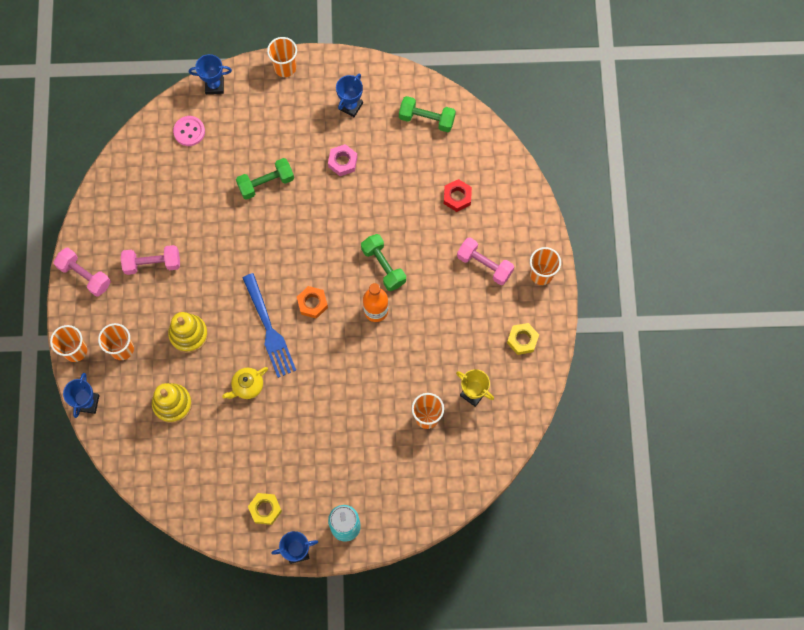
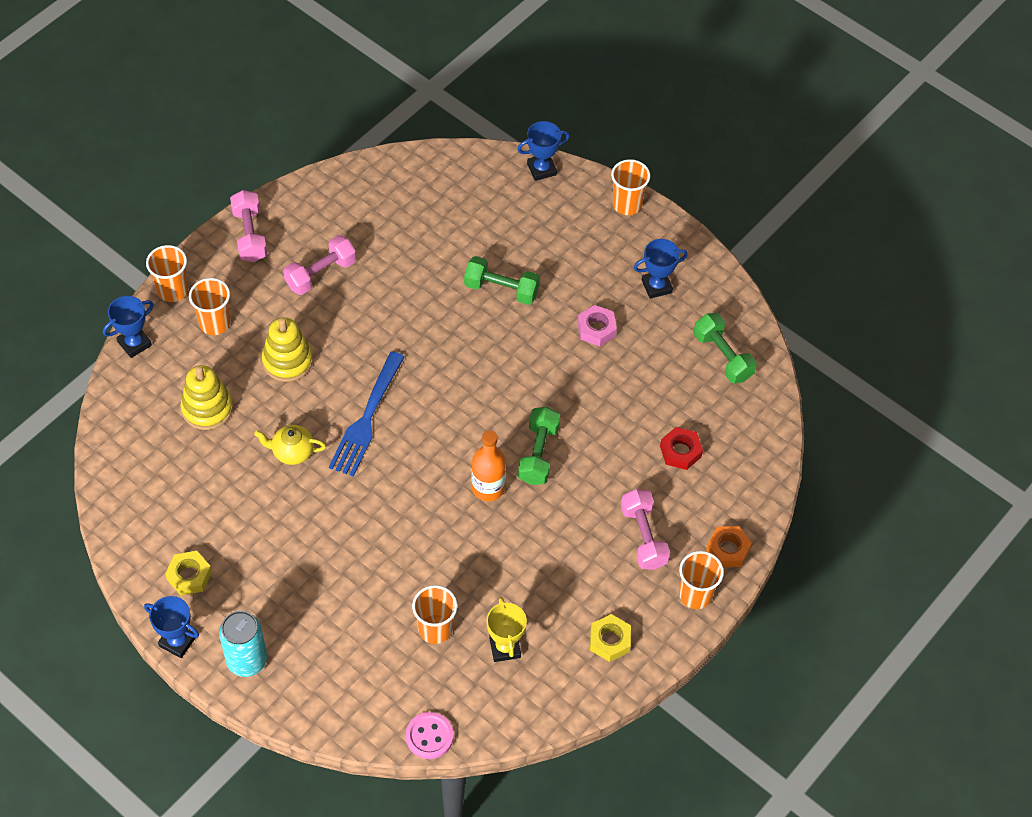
camera: 40 degrees right, 15 degrees down
(152, 264) = (321, 274): pink dumbbell -> pink dumbbell turned 75 degrees counterclockwise
(189, 131) = (476, 190): pink button -> pink button (429, 736)
(214, 86) = (541, 169): blue trophy -> blue trophy turned 60 degrees counterclockwise
(312, 303) = (432, 430): orange nut -> orange nut (728, 550)

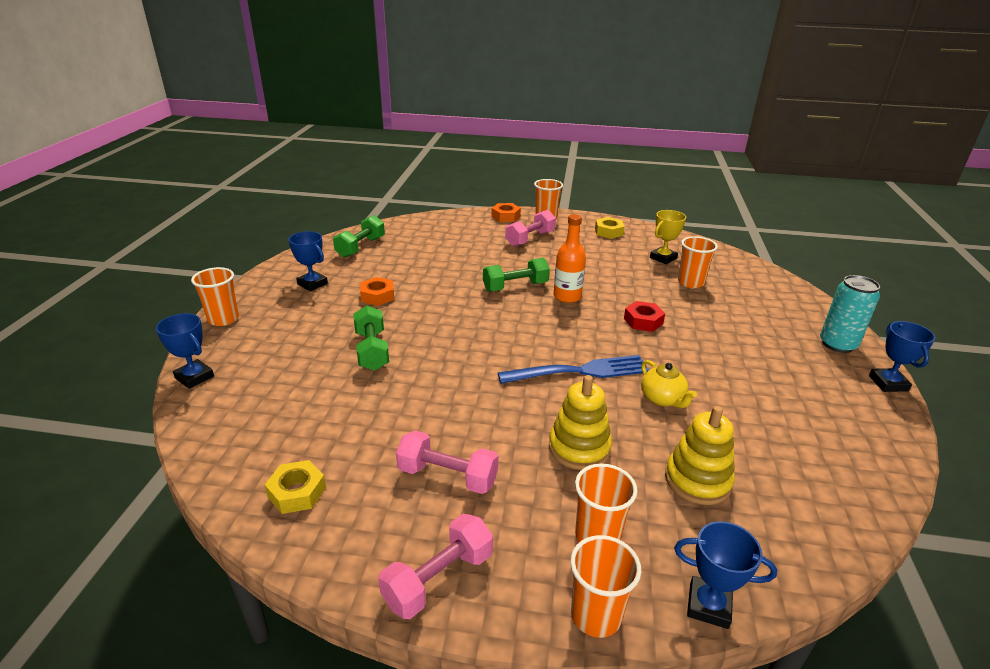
camera: 120 degrees left, 25 degrees down
(189, 576) = (841, 403): yellow nut -> yellow nut (297, 492)
(429, 736) = (751, 263): pink button -> none
(596, 329) = (377, 296): pink nut -> orange nut
(680, 451) = (454, 243): red nut -> red nut (643, 321)

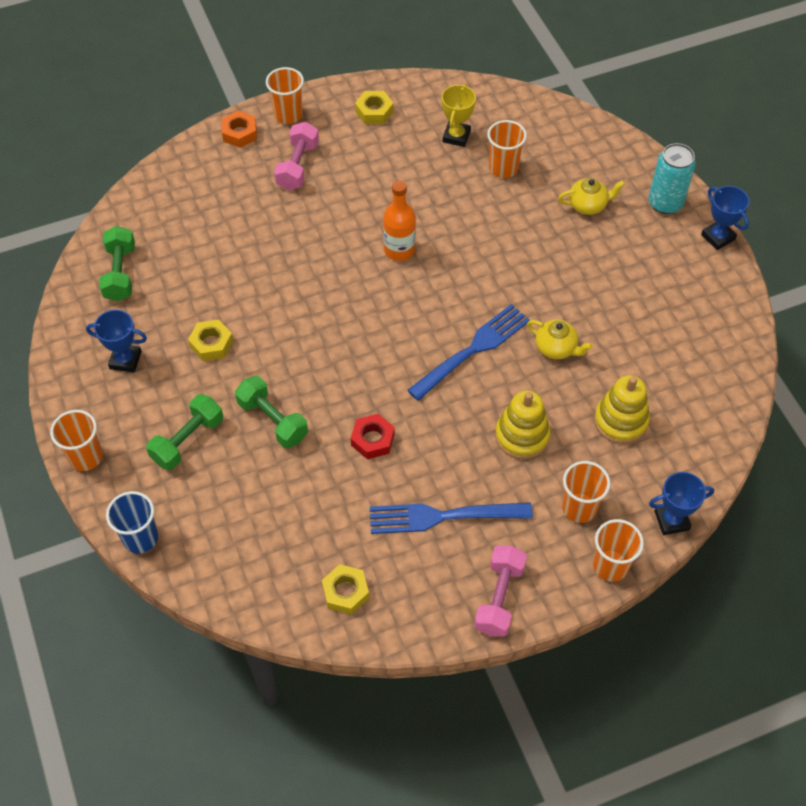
camera: 30 degrees left, 25 degrees up
(194, 377) = (140, 538): blue trophy -> blue cup
(377, 296) = (211, 344): orange nut -> yellow nut
(447, 476) = (444, 516): pink dumbbell -> blue fork
(515, 287) = (339, 259): green dumbbell -> green dumbbell (187, 440)
(643, 321) = (489, 252): red nut -> red nut (372, 440)
(756, 323) = (588, 205): none -> yellow teapot

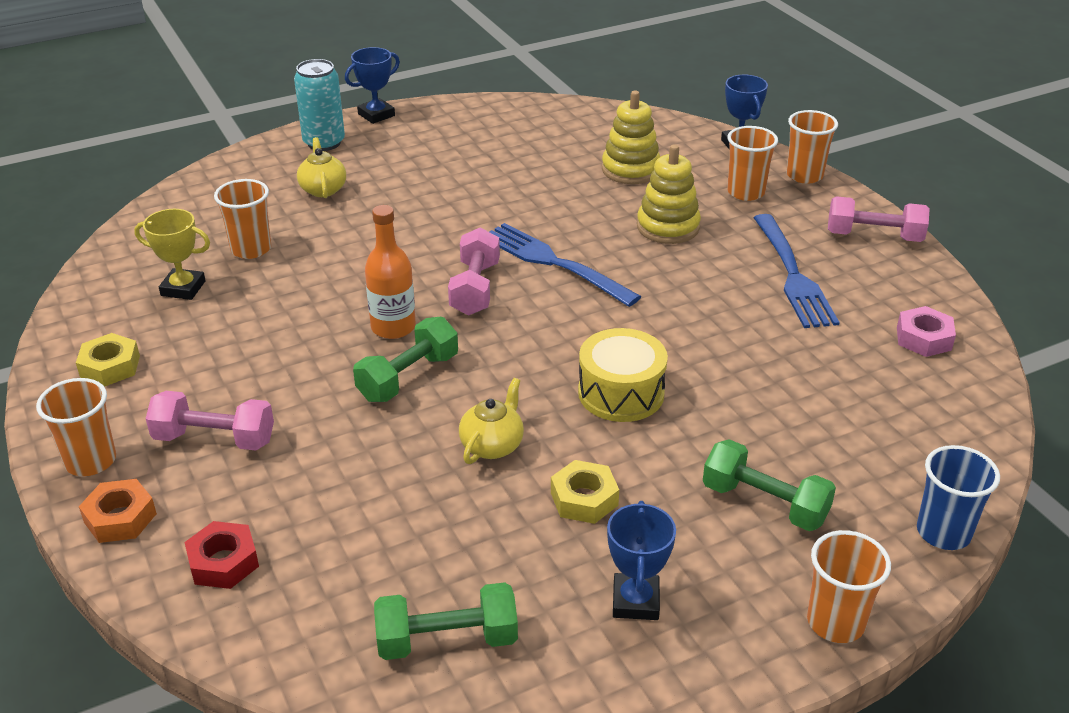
camera: 95 degrees left, 20 degrees down
(273, 420) = (704, 420): green dumbbell -> green dumbbell (408, 377)
(309, 375) = (621, 393): none -> yellow drum
(345, 592) = (923, 338): yellow nut -> pink nut
(372, 440) = (707, 331): red nut -> red nut (223, 562)
(442, 298) = (475, 288): none -> pink dumbbell
(556, 348) = (541, 207): yellow teapot -> yellow teapot (492, 445)

